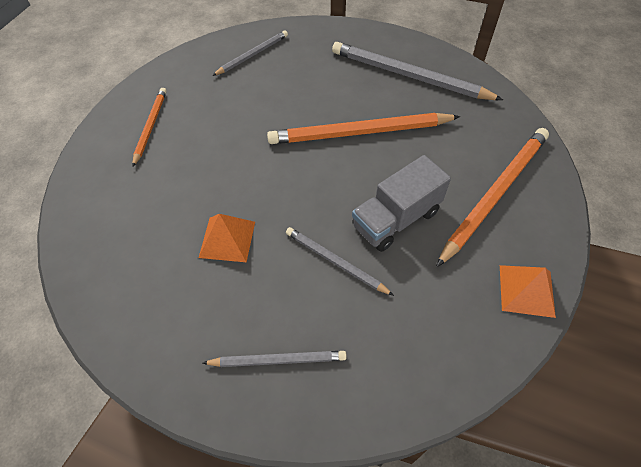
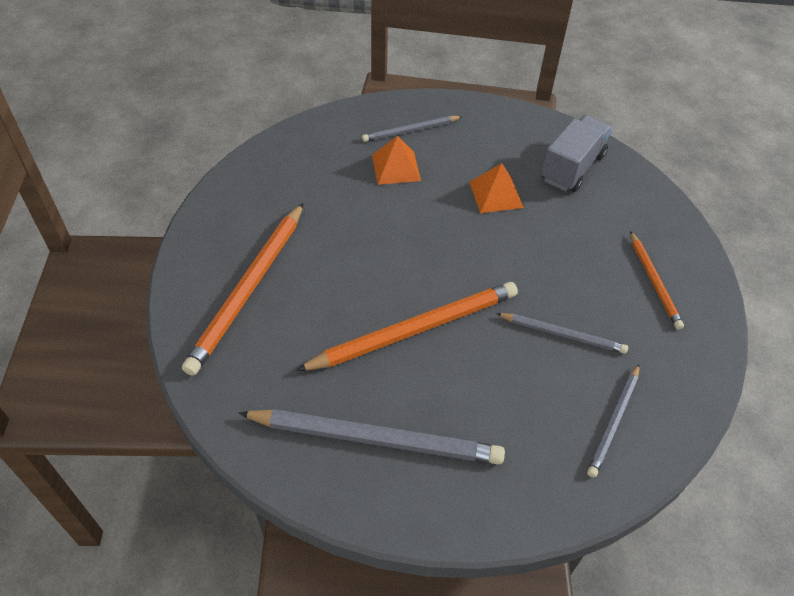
camera: 160 degrees right, 5 degrees down
(335, 262) = (393, 197): grey pencil -> grey pencil (563, 334)
(396, 219) = (348, 243): grey truck -> grey truck (572, 168)
(526, 290) = (221, 209): orange pyramid -> orange pyramid (396, 167)

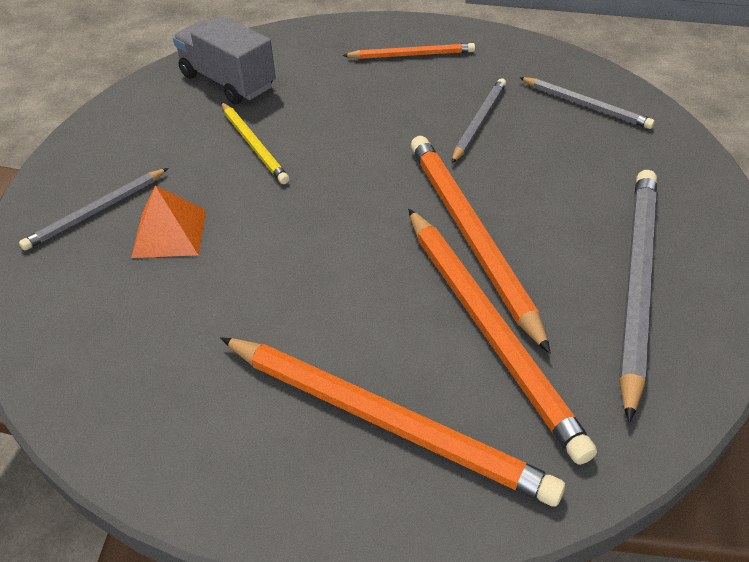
camera: 80 degrees left, 5 degrees down
(323, 341) = (489, 329): none -> orange pencil
(410, 131) = (96, 211): grey pencil -> grey pencil turned 60 degrees clockwise
(496, 194) = (254, 145): orange pyramid -> yellow pencil

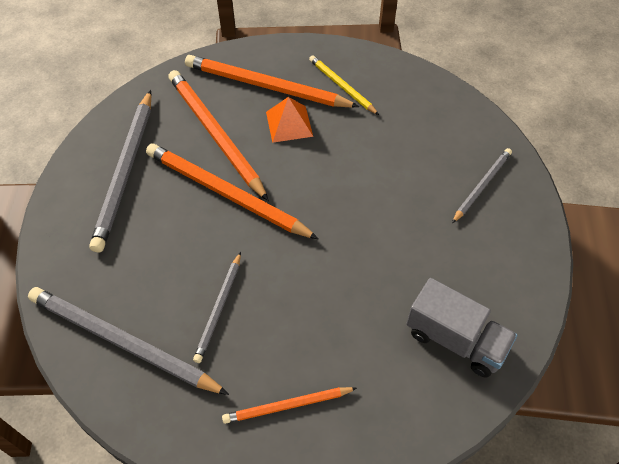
camera: 170 degrees right, 10 degrees up
(169, 233) = (423, 175): orange pyramid -> orange pyramid (289, 124)
(254, 145) = (399, 260): yellow pencil -> yellow pencil (342, 86)
(470, 236) = (226, 194): orange pencil -> orange pencil turned 150 degrees clockwise
(586, 105) = (122, 342): grey pencil -> grey pencil, size x1.81

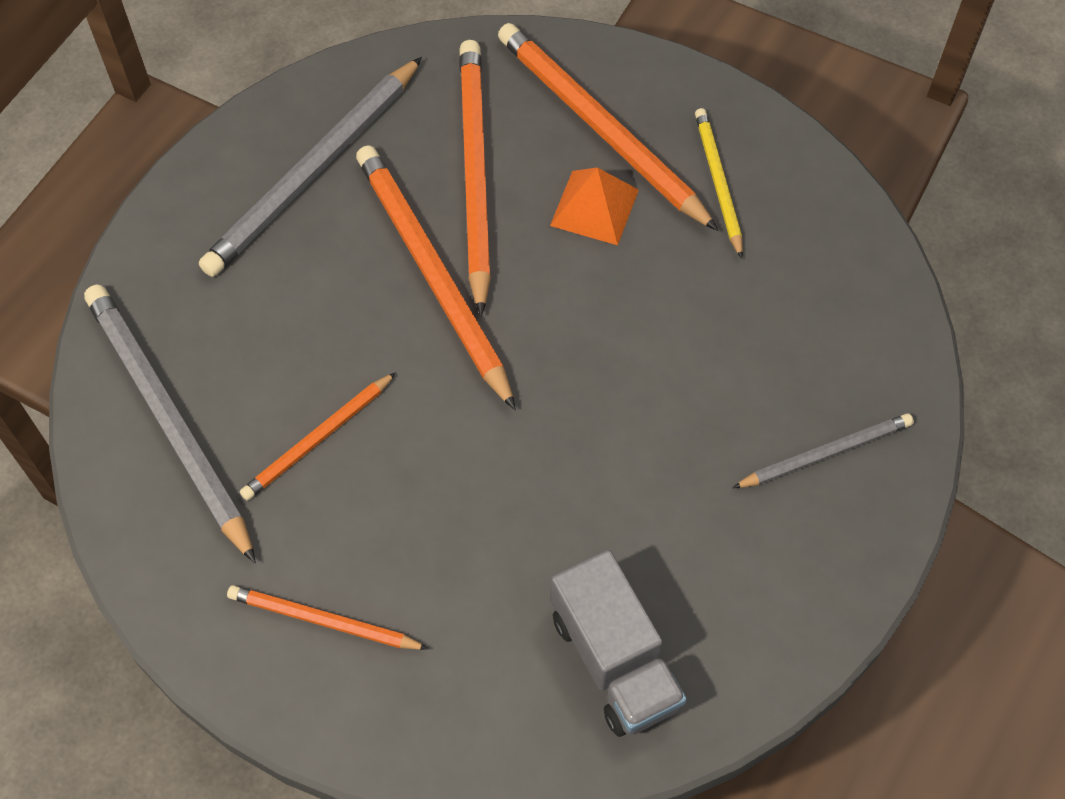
camera: 30 degrees right, 5 degrees up
(219, 308) = (318, 439): grey pencil -> orange pencil

